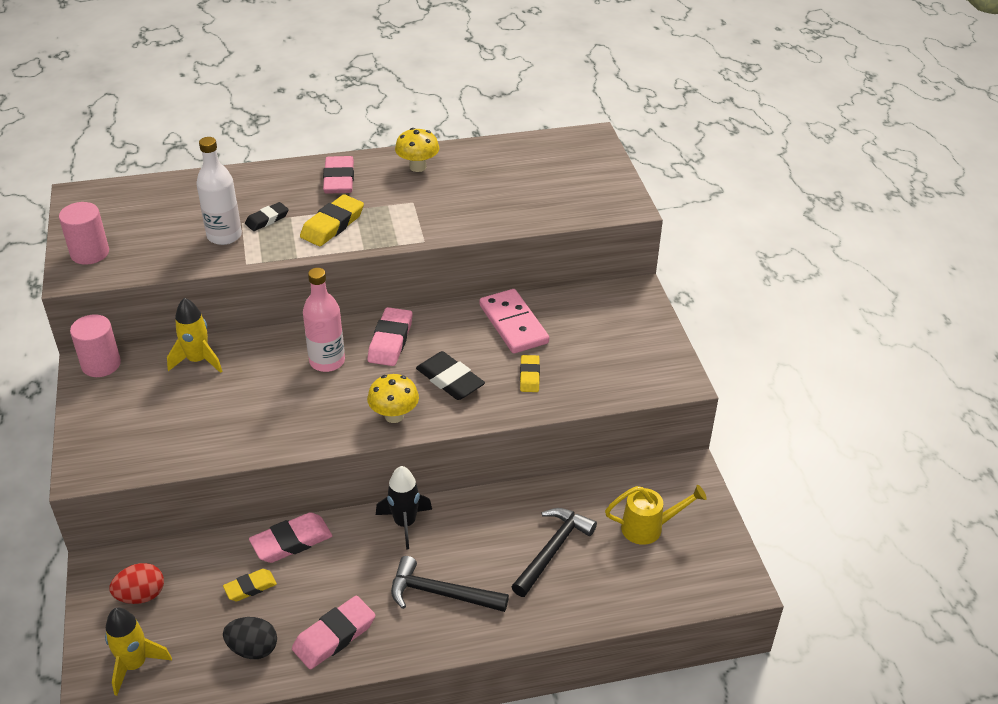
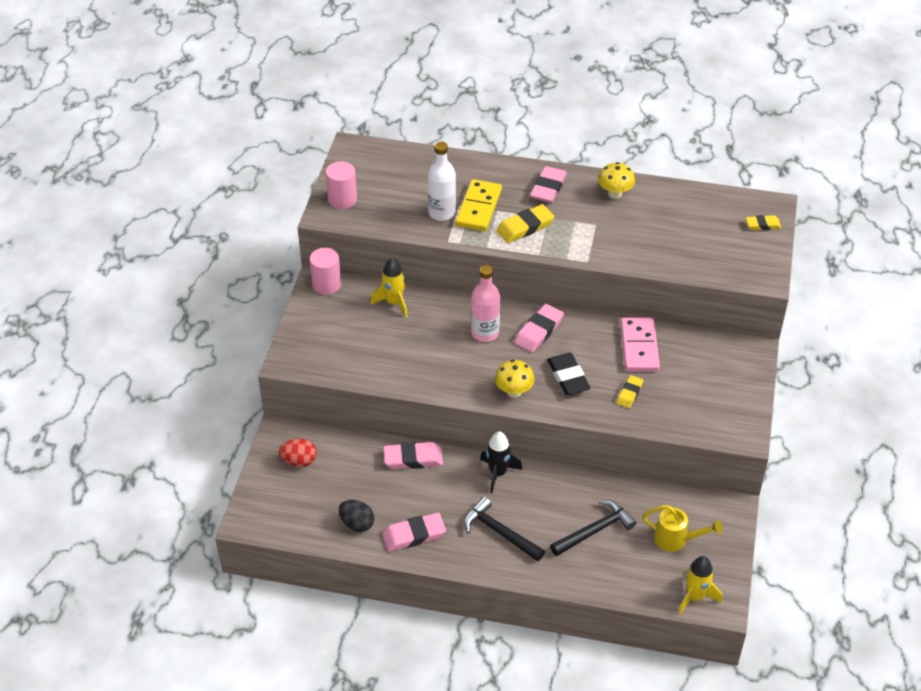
camera: 25 degrees right, 5 degrees up
(135, 665) = (278, 506): yellow rocket -> yellow rocket (695, 597)
(250, 587) = (372, 481): yellow eraser -> yellow eraser (763, 225)
(267, 219) = (478, 208): black eraser -> yellow domino

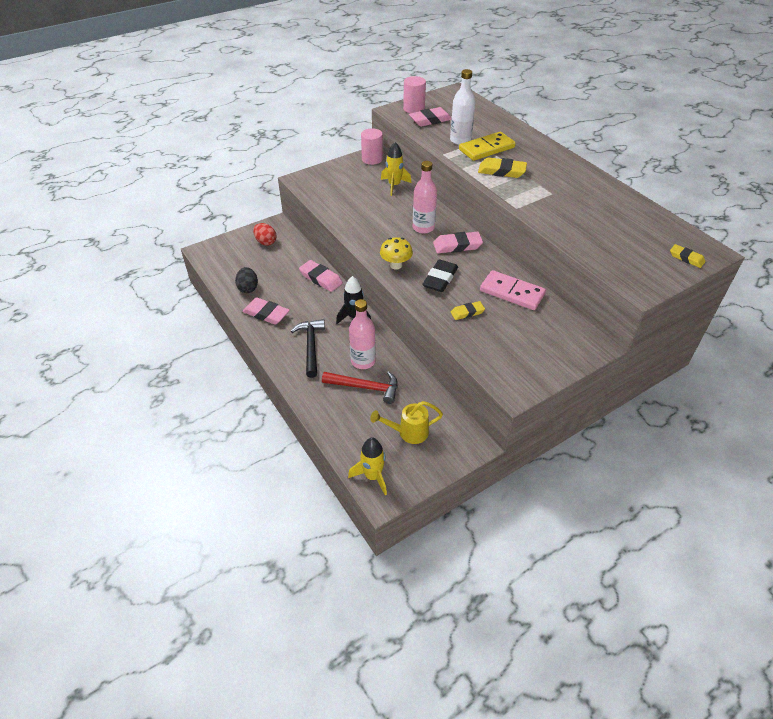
camera: 45 degrees right, 0 degrees up
(548, 188) = (547, 161): pink eraser -> pink eraser (430, 120)
(562, 509) = (363, 361): none -> pink bottle
(595, 530) = (365, 387): black hammer -> red hammer
(615, 194) = (590, 185): yellow mushroom -> none
(639, 347) = (512, 292): pink domino -> pink domino turned 75 degrees clockwise
(676, 539) = (408, 432): yellow watering can -> yellow watering can turned 105 degrees clockwise

